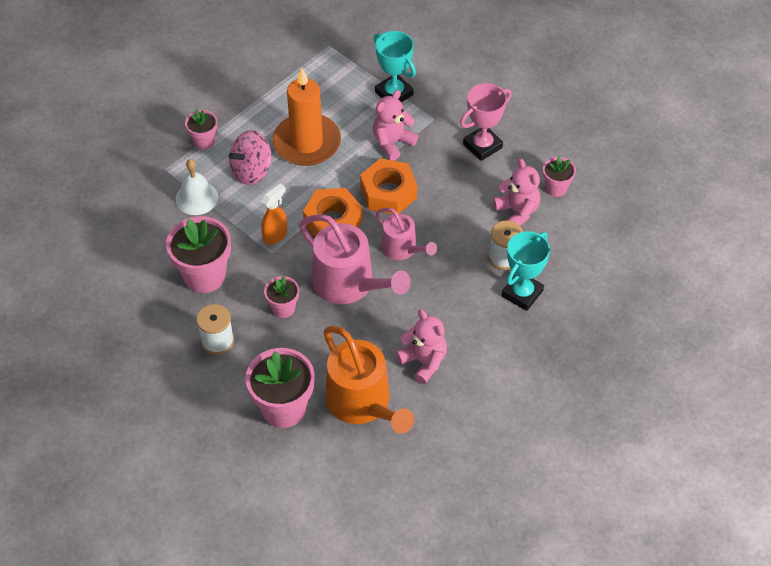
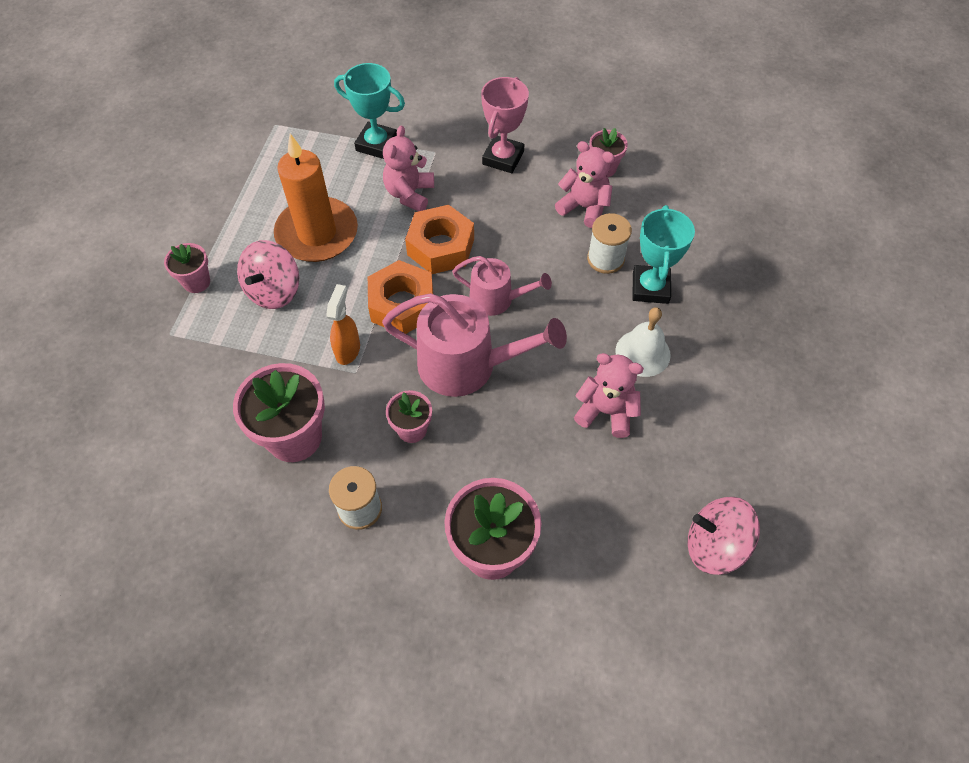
camera: 30 degrees left, 5 degrees up
(196, 198) = (228, 350): white bell -> white bell (642, 353)
(362, 402) = (574, 494): orange watering can -> none
(433, 481) = (714, 545): none -> pink spinning top

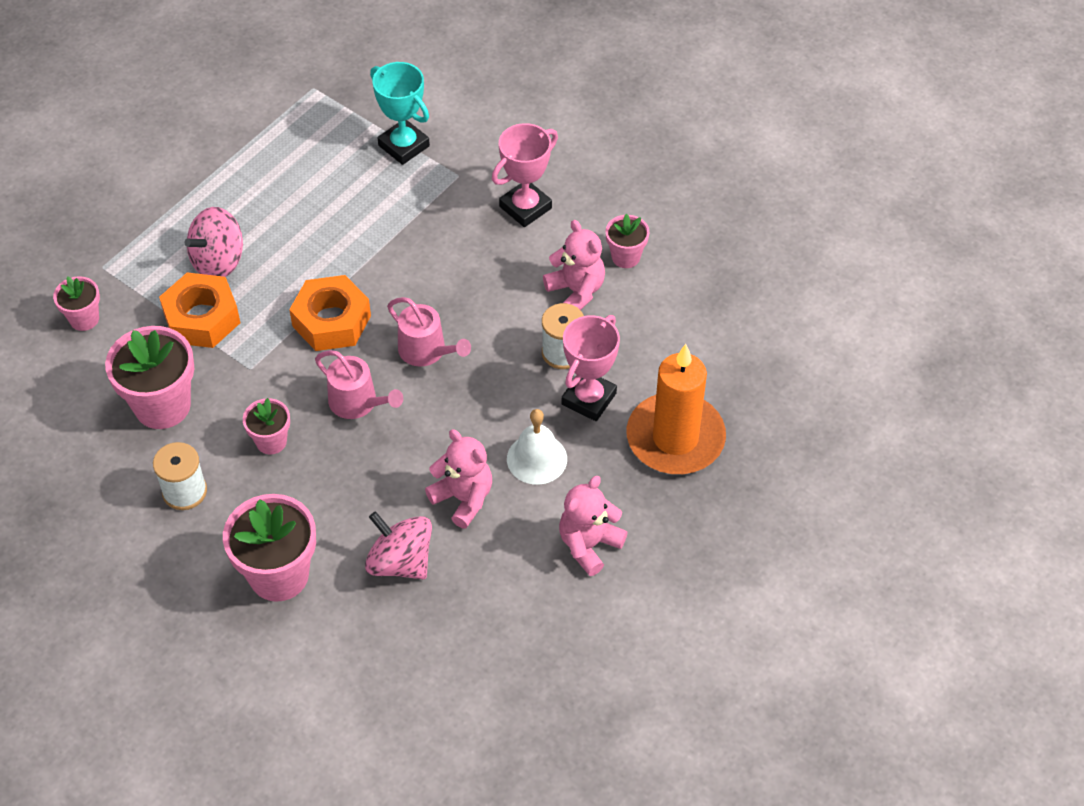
camera: 25 degrees right, 5 degrees down
(196, 282) = (152, 226): pink flower pot -> pink flower pot (84, 319)
(317, 233) = (291, 219): orange candle -> orange candle (675, 438)
(348, 350) = (255, 345): orange spray bottle -> none
(409, 194) = (405, 211): pink teddy bear -> pink teddy bear (589, 545)
(440, 247) = (403, 278): orange nut -> orange nut (202, 318)
(466, 365) = (357, 402): pink watering can -> pink watering can, size x0.59
(650, 288) = (589, 399): turquoise trophy -> pink trophy
(714, 545) = (484, 657): pink spinning top -> pink spinning top (400, 562)

